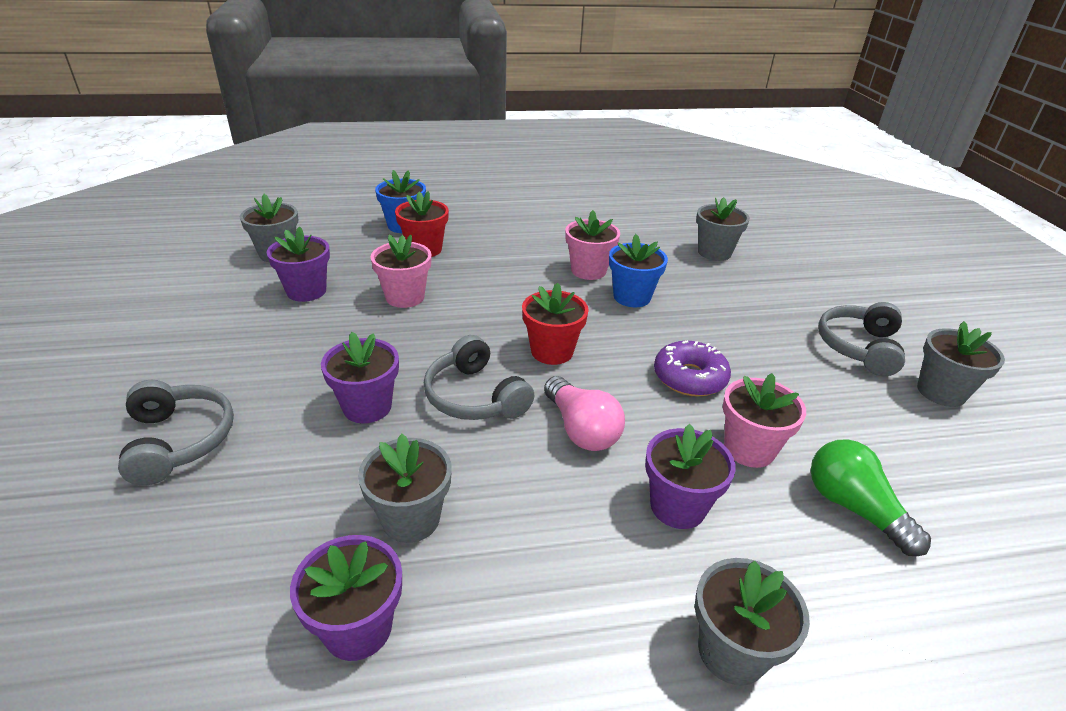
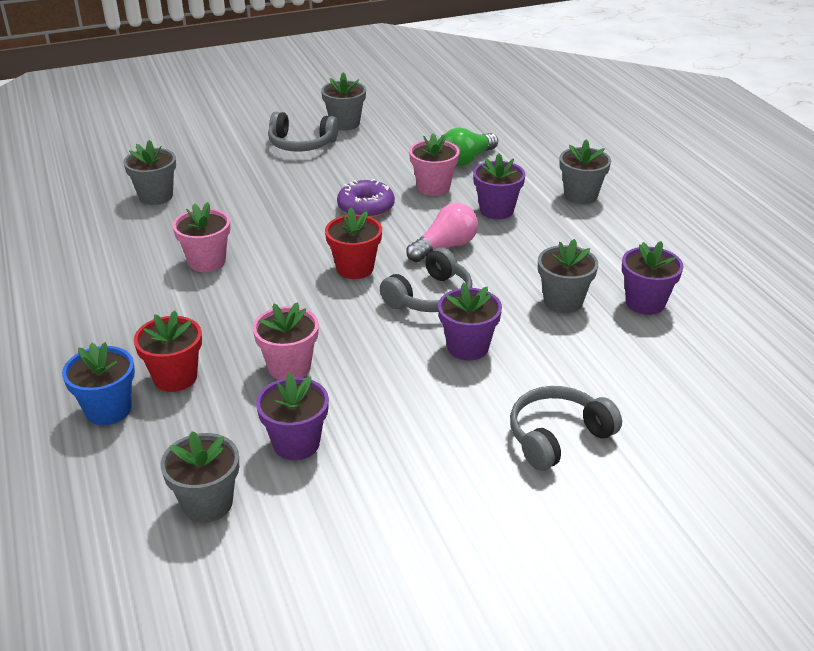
camera: 100 degrees left, 0 degrees up
(632, 297) = (253, 236): blue flower pot -> none

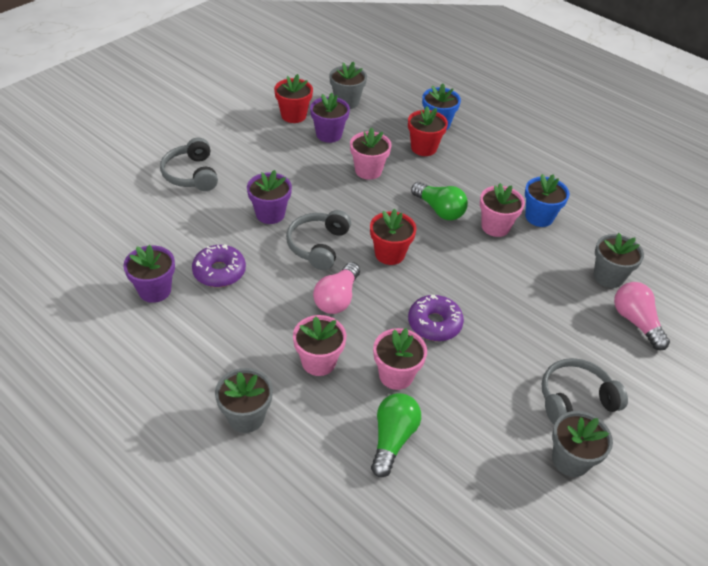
camera: 150 degrees right, 10 degrees up
(145, 257) = (539, 217): none -> blue flower pot
(184, 166) = (636, 322): none -> pink light bulb
(249, 294) = (439, 210): none -> green light bulb
(326, 502) = (293, 115): none -> red flower pot
(496, 210) = (318, 362): purple flower pot -> pink flower pot
(557, 436) = (191, 174): grey headphones -> grey headphones turned 135 degrees clockwise
(563, 301) = (219, 272): grey flower pot -> purple donut

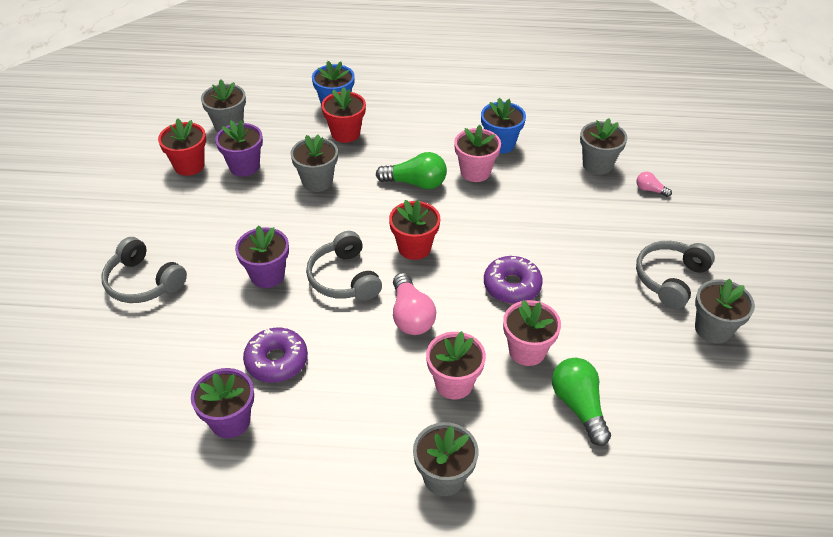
camera: 35 degrees left, 0 degrees up
(368, 170) = (317, 181): pink flower pot -> grey flower pot
(636, 322) = (650, 190): pink light bulb -> pink light bulb, size x0.52

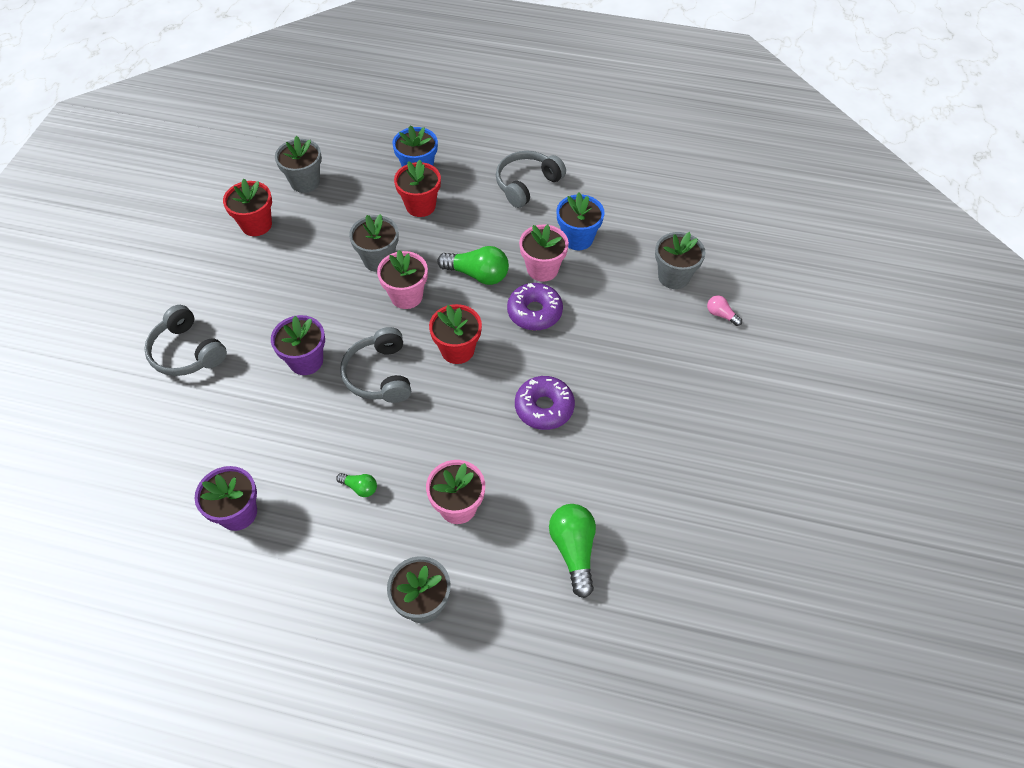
camera: 10 degrees right, 10 degrees up
(244, 166) = (310, 233): purple flower pot -> none
(276, 361) = (294, 456): purple donut -> purple donut (534, 312)
(351, 380) = (360, 487): none -> green light bulb
(411, 316) = (434, 426): pink light bulb -> none
(527, 351) = (539, 482): pink flower pot -> pink flower pot (406, 296)
(670, 279) = (709, 422): grey headphones -> grey headphones (527, 184)
(713, 329) = (736, 487): grey flower pot -> none

